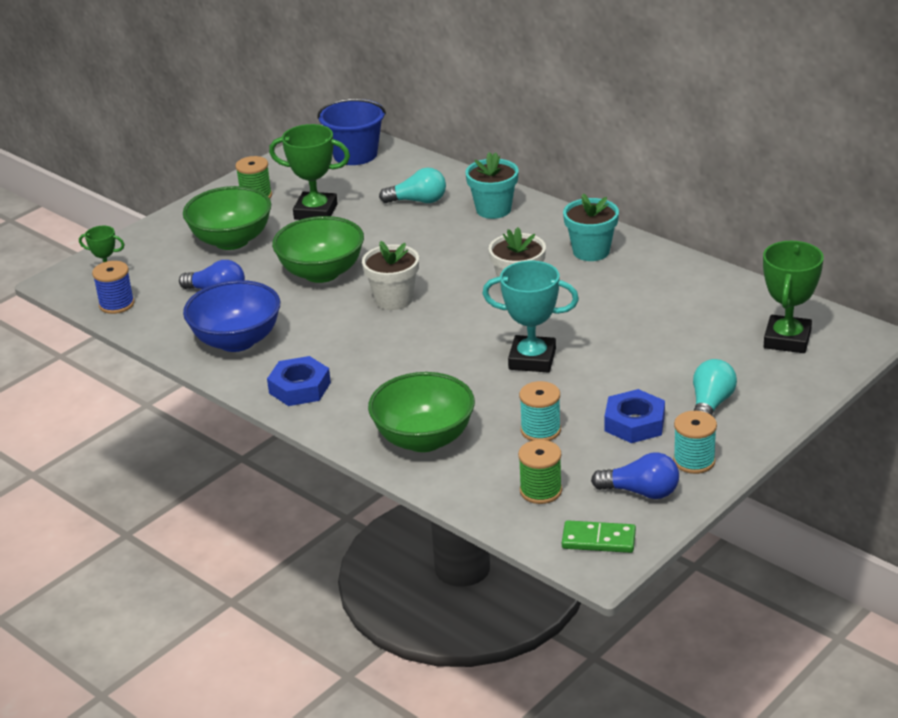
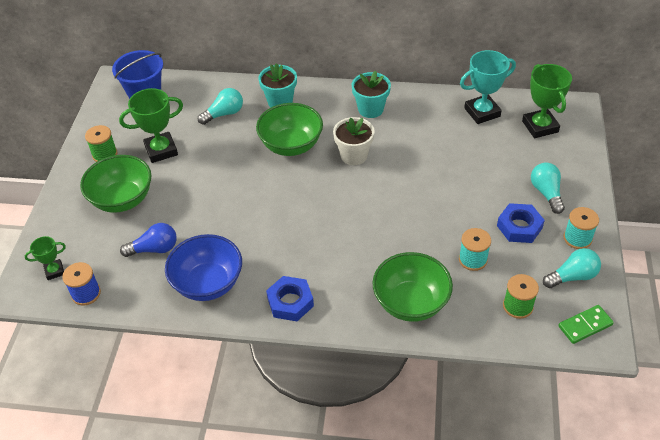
camera: 35 degrees left, 15 degrees up
(321, 273) = (214, 199): green bowl -> green bowl (291, 145)
(394, 299) = (284, 200): white flower pot -> none
(532, 359) = (415, 207): turquoise trophy -> turquoise trophy (482, 112)
(641, 492) = (572, 276): blue light bulb -> turquoise light bulb

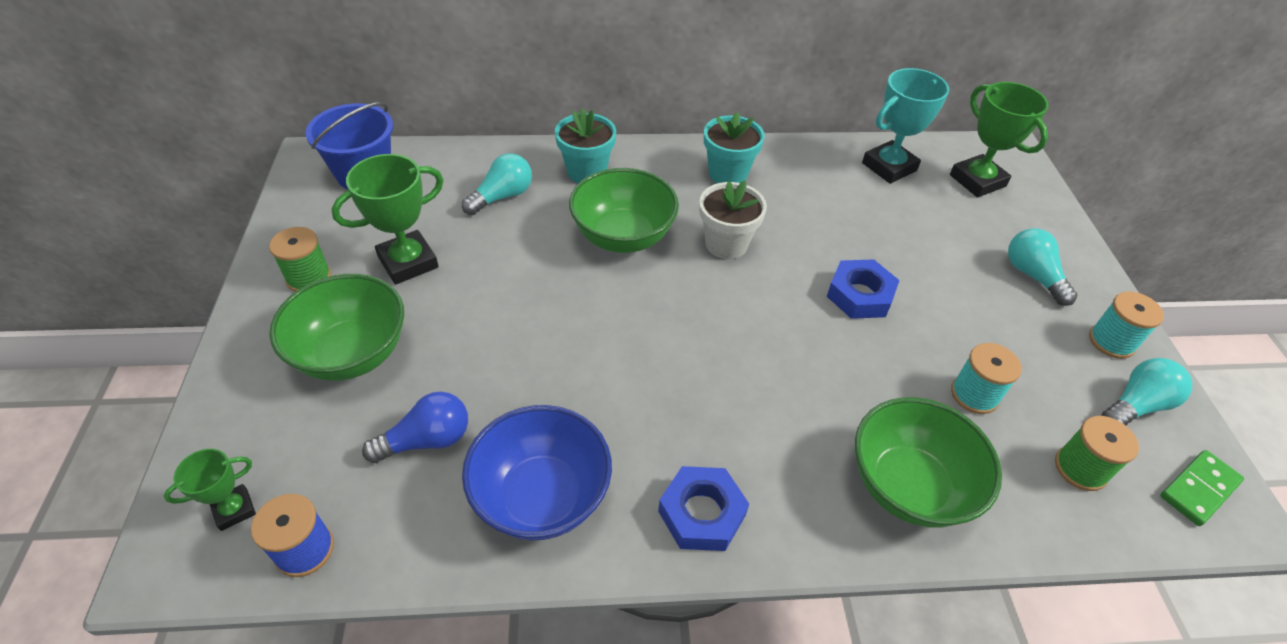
camera: 15 degrees left, 0 degrees up
(519, 227) = (1019, 332): blue nut -> blue nut (860, 295)

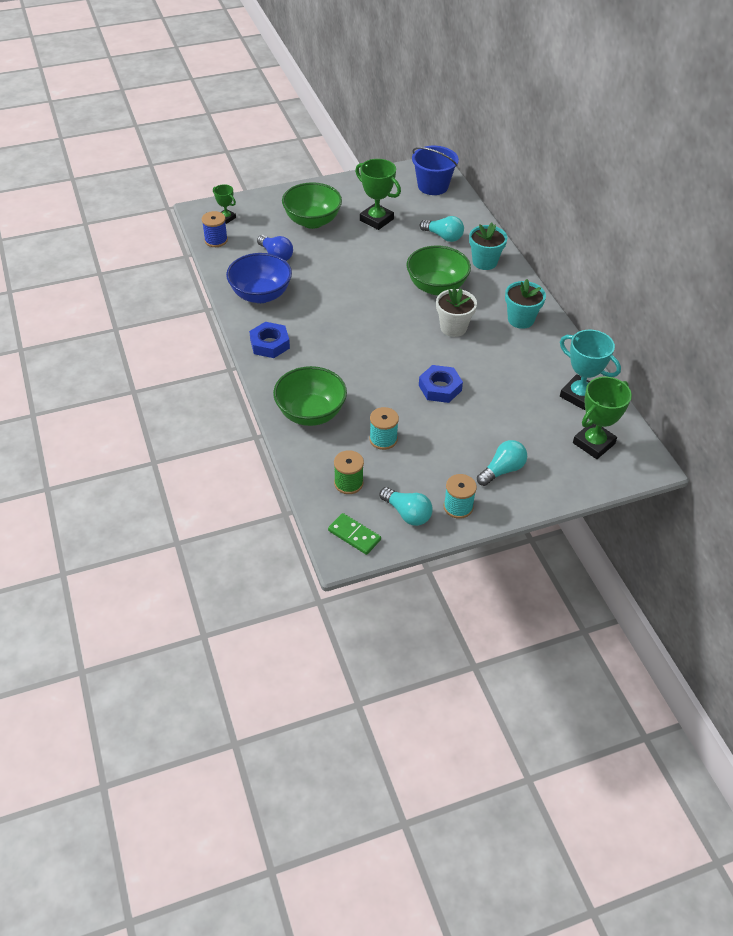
camera: 75 degrees right, 0 degrees up
(309, 278) = (351, 194): green spool -> none

